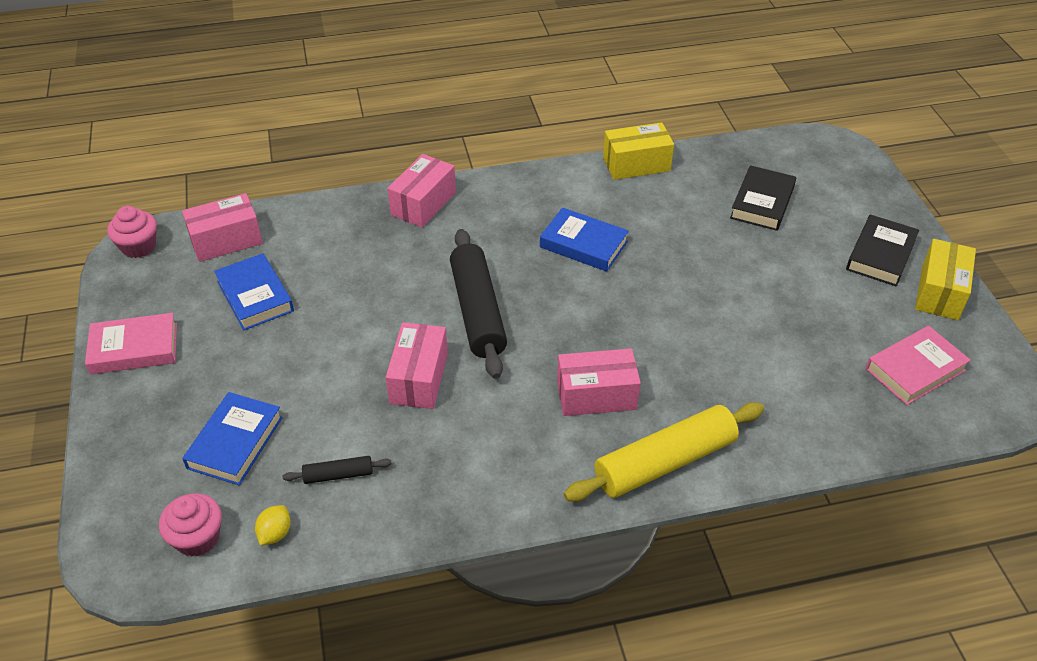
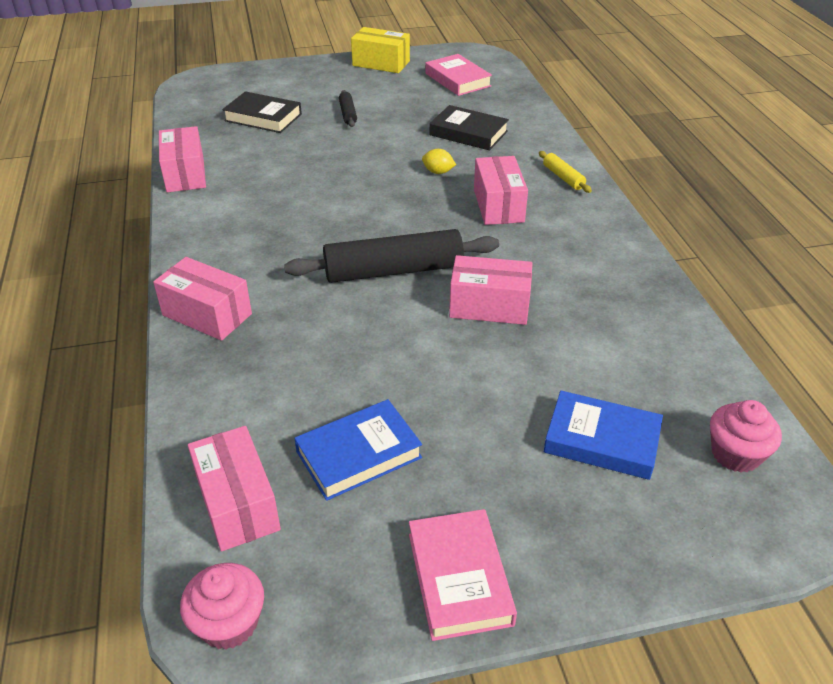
camera: 90 degrees left, 5 degrees down
(275, 533) = (708, 393): yellow lemon -> yellow lemon (438, 172)
(338, 475) = (624, 354): black rolling pin -> black rolling pin (348, 114)
(583, 244) = (301, 207): blue book -> none
(636, 164) = (185, 174): yellow box -> pink box
(665, 462) = (563, 177): yellow rolling pin -> yellow rolling pin, size x0.46
(880, 255) = (338, 78): black book -> black book (468, 133)

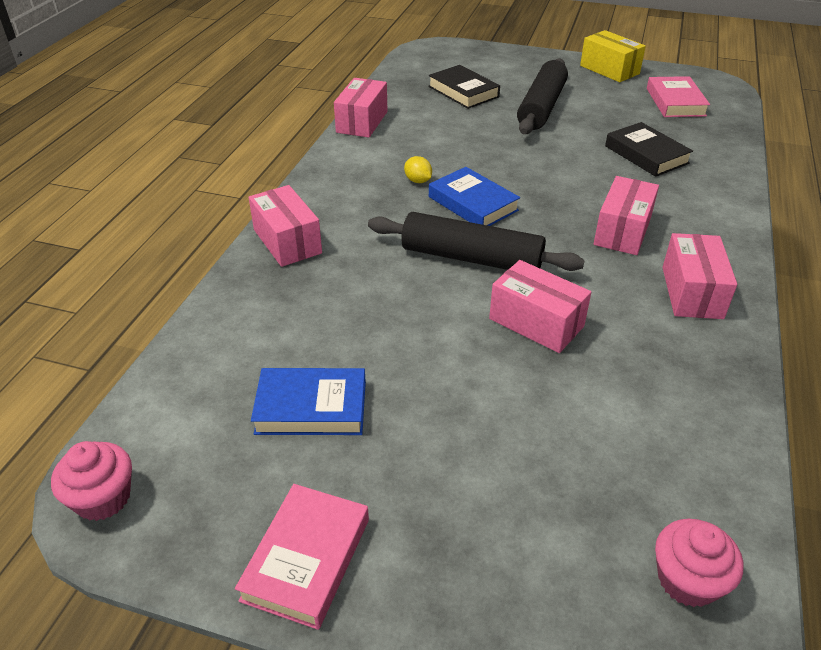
camera: 30 degrees right, 0 degrees up
(237, 503) = (186, 405): pink box -> pink box (692, 292)
(348, 114) = (541, 107): black rolling pin -> black rolling pin, size x2.17
(438, 172) = (586, 182): yellow lemon -> yellow lemon (418, 181)
(563, 177) = (715, 224): yellow rolling pin -> none
(601, 440) = (546, 497): blue book -> blue book (473, 203)

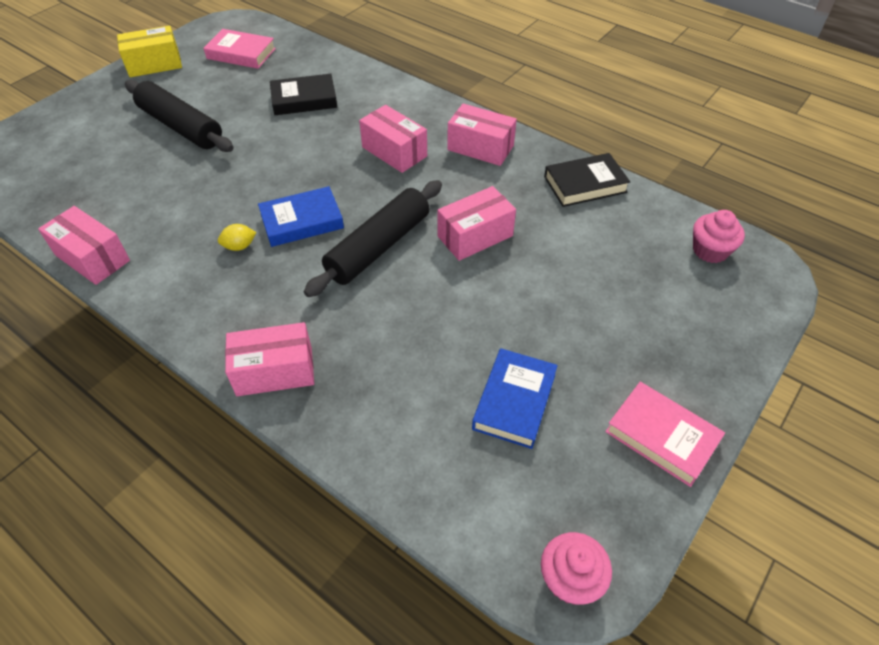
camera: 70 degrees left, 10 degrees up
(463, 92) = (103, 165): black book -> black book (585, 184)

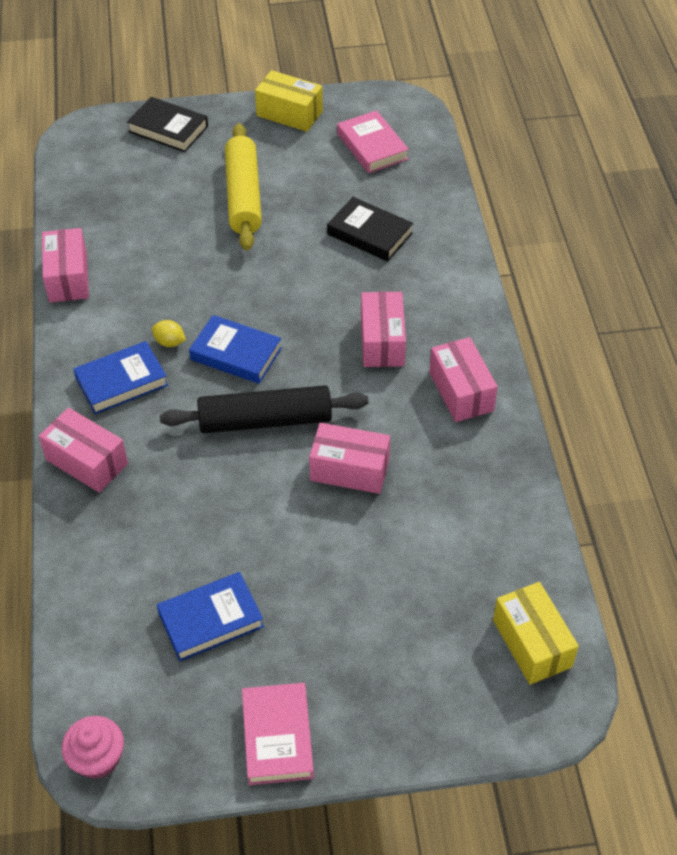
camera: 45 degrees right, 0 degrees up
(181, 127) = (243, 196): black rolling pin -> yellow rolling pin
(233, 297) = (121, 382): none -> blue book
(585, 184) = (507, 497): black book -> black book (168, 129)
(710, 250) = (532, 643): pink cupcake -> yellow box

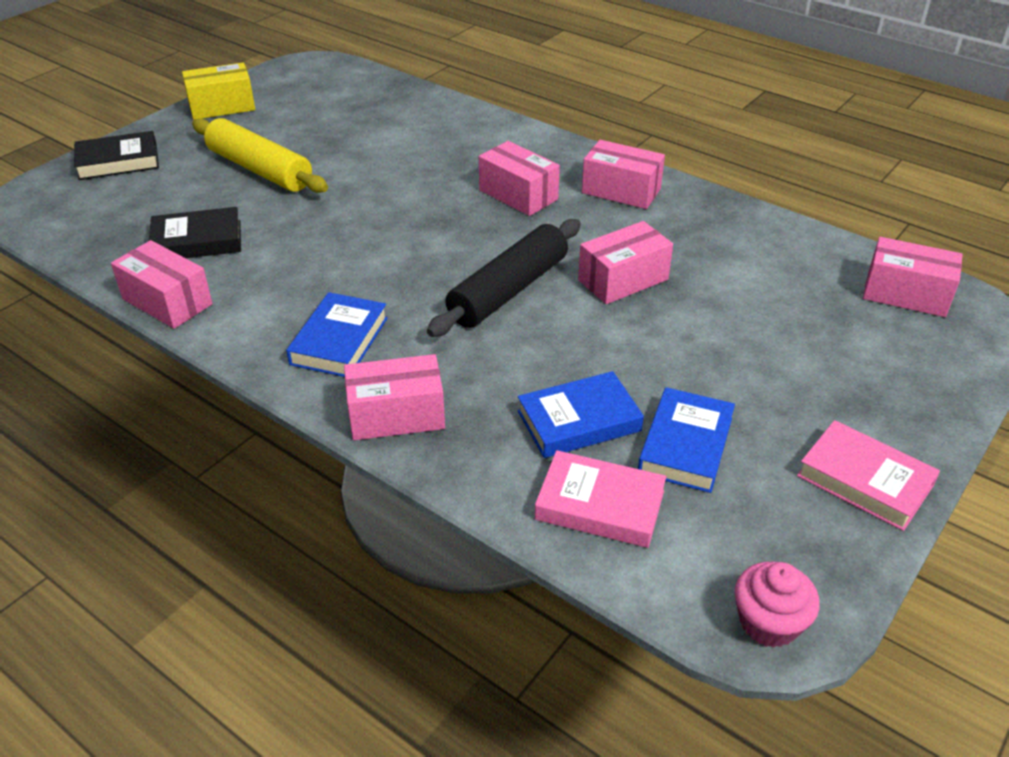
camera: 45 degrees left, 10 degrees down
(169, 342) = (342, 290): yellow lemon -> none
(236, 354) = (414, 265): blue book -> blue book (579, 421)
(369, 234) = (405, 142): black book -> black book (197, 241)
(372, 146) = (325, 96): pink book -> pink book (600, 505)
(532, 643) = (905, 294): yellow box -> pink box

